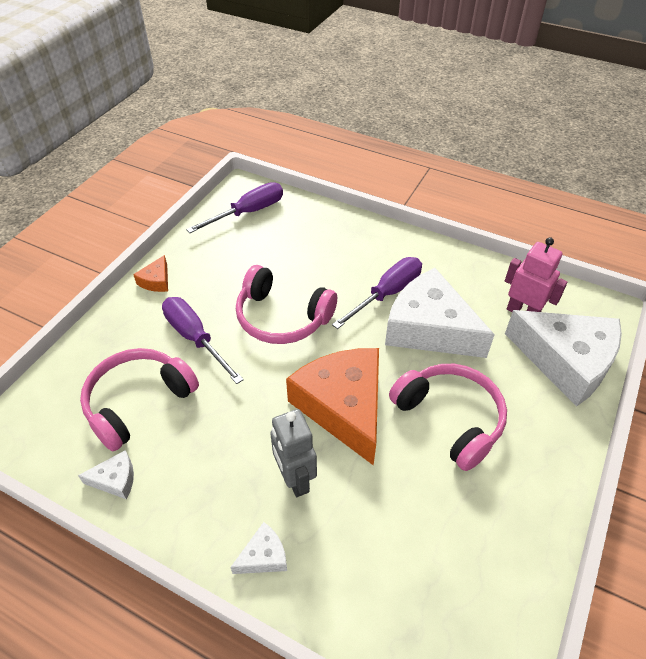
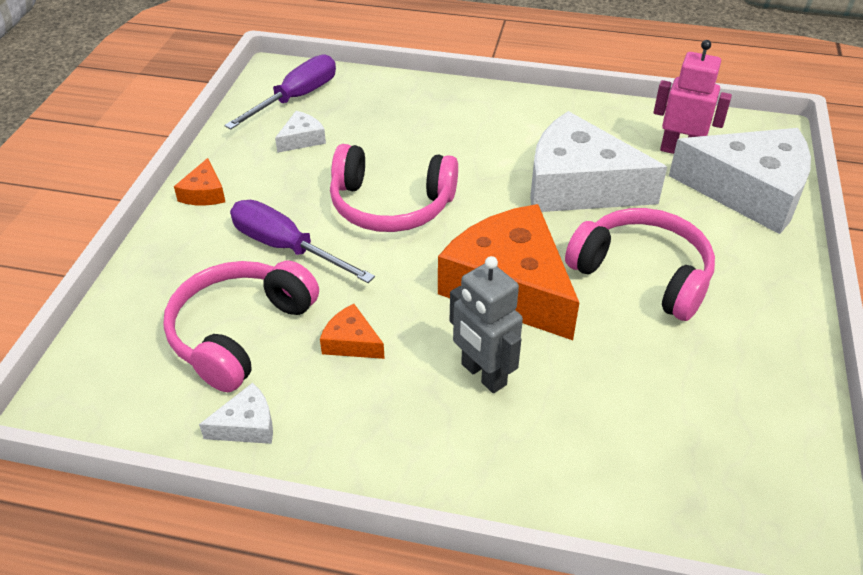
camera: 15 degrees left, 5 degrees down
(211, 428) = (351, 342): none -> orange cheese
(263, 556) = (479, 465): white cheese -> white cheese (302, 139)
(387, 294) = (512, 158): purple screwdriver -> none

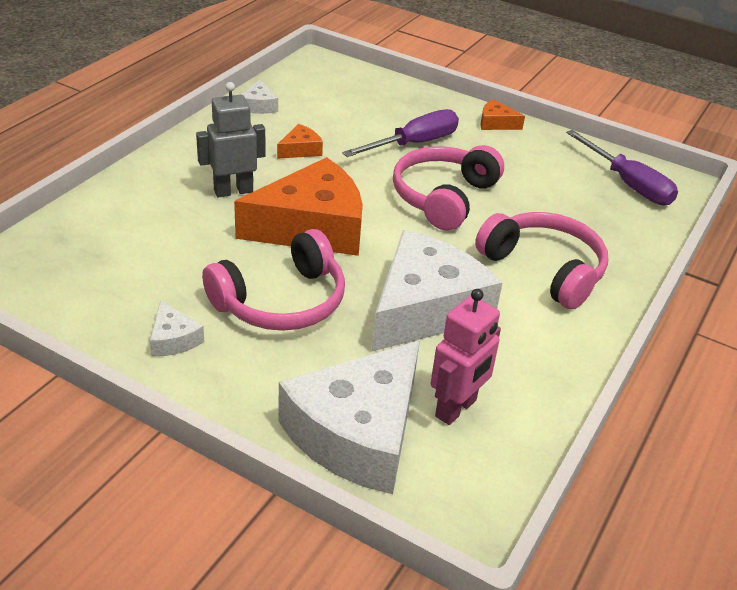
camera: 105 degrees right, 5 degrees down
(240, 333) = (337, 115): pink headphones -> pink headphones (544, 269)
(302, 139) = (557, 175): white cheese -> white cheese (173, 339)

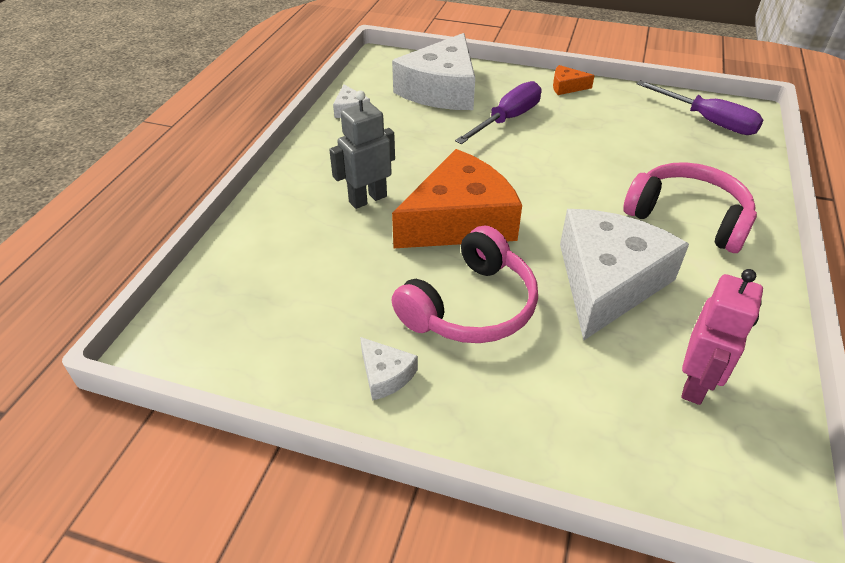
camera: 10 degrees left, 5 degrees up
(300, 150) = (409, 145): orange cheese -> none
(358, 433) = (620, 437): white cheese -> white cheese (441, 90)
(444, 197) = (561, 165): pink headphones -> none

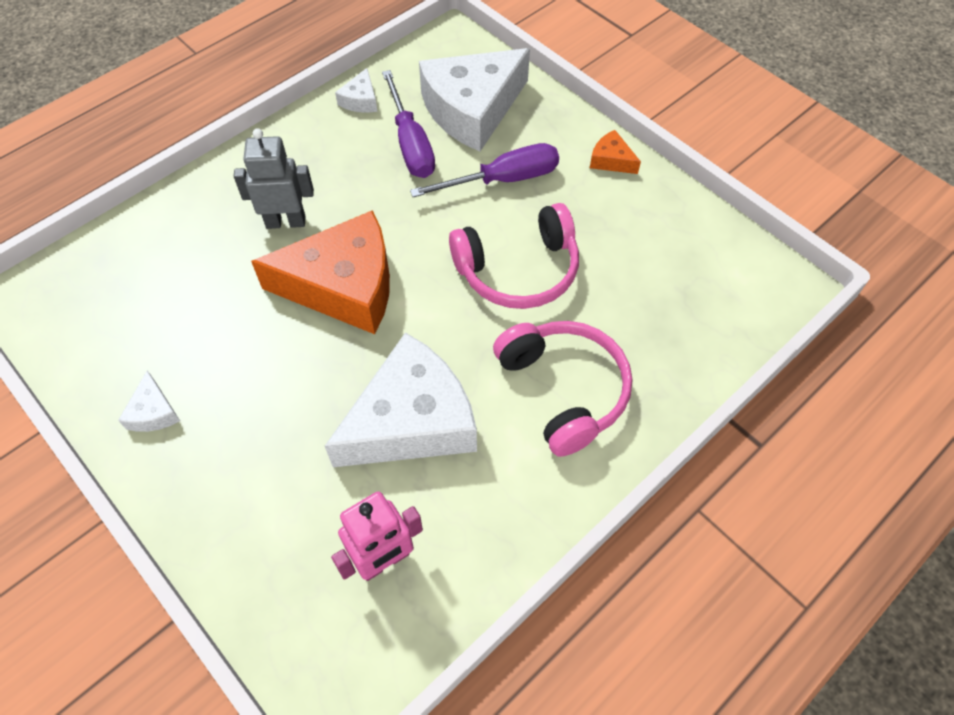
camera: 30 degrees right, 15 degrees up
(470, 306) = (272, 382): pink headphones -> pink headphones (518, 270)
(708, 121) = (723, 278): purple screwdriver -> purple screwdriver (410, 144)

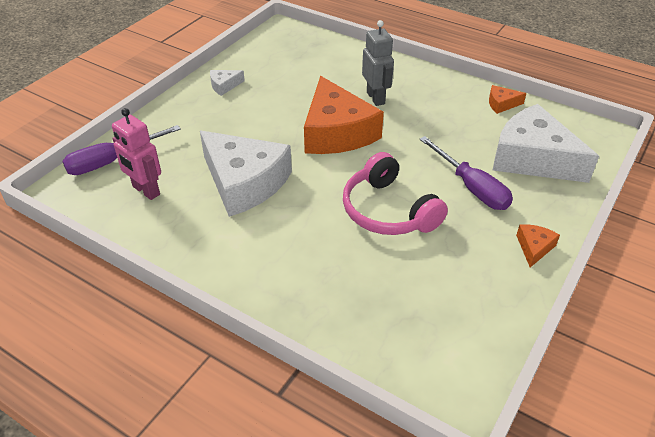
camera: 75 degrees right, 15 degrees down
(360, 100) = (501, 104): white cheese -> orange cheese
(410, 144) = (476, 135): purple screwdriver -> purple screwdriver (112, 161)
(563, 390) = (290, 253): pink headphones -> none

